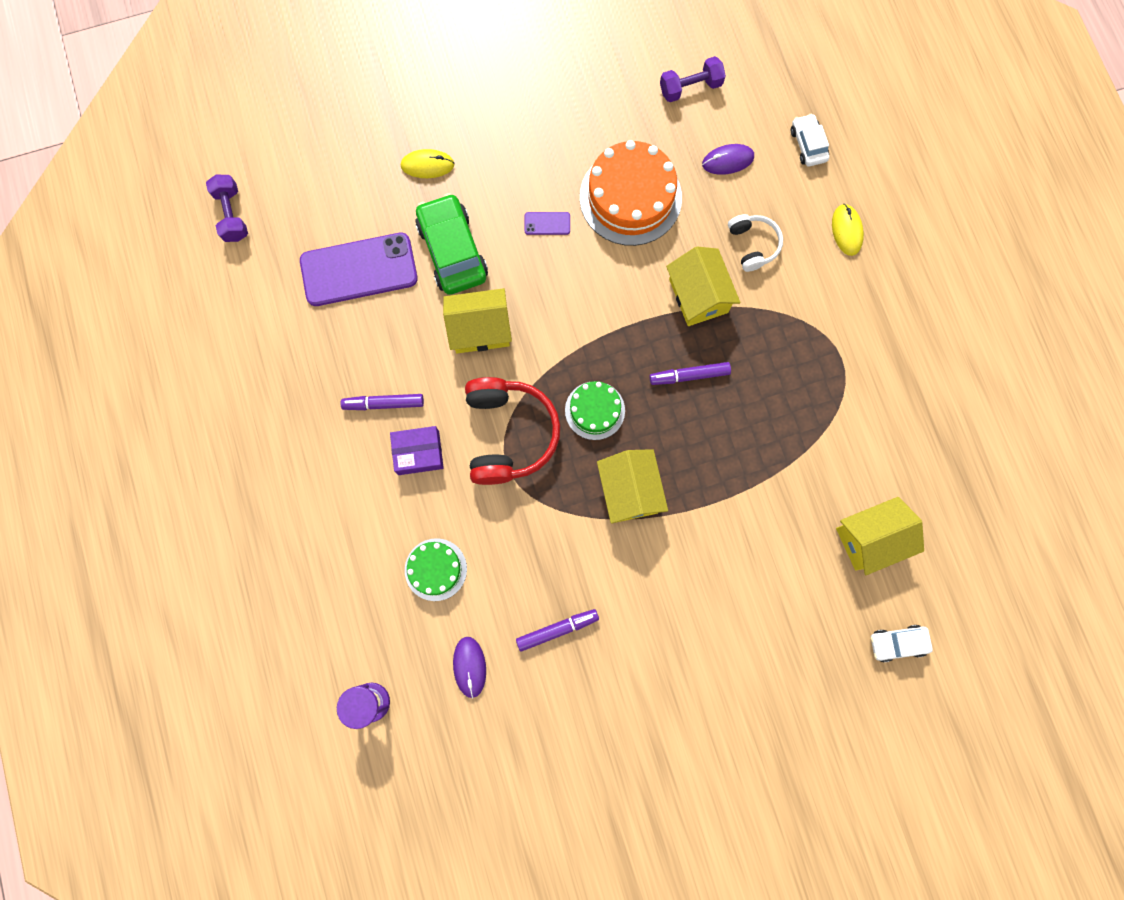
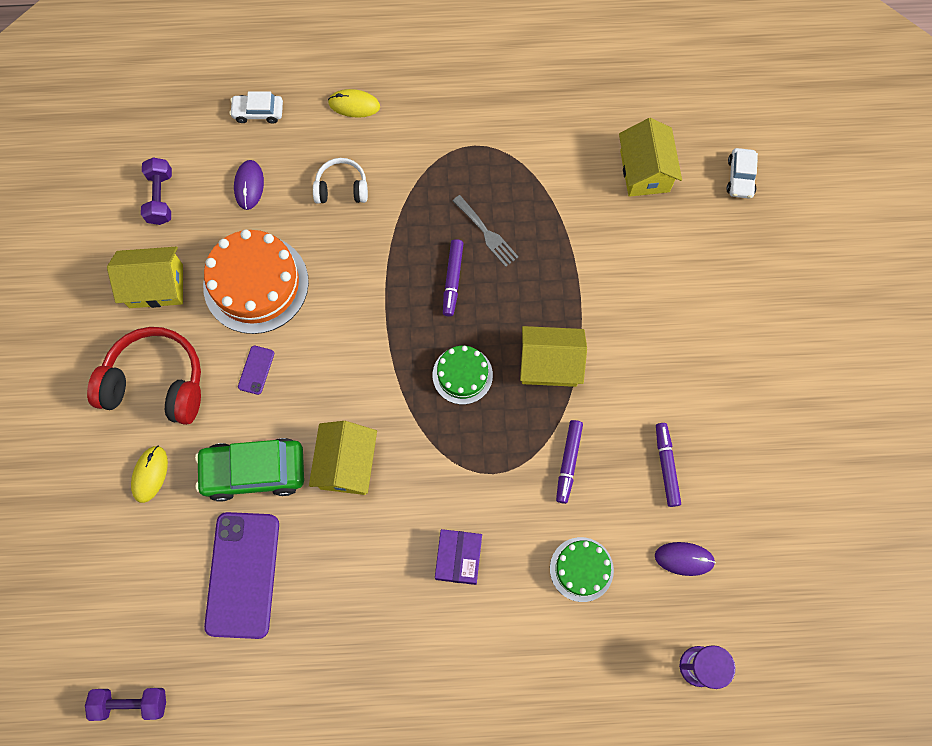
camera: 75 degrees left, 5 degrees down
(383, 403) = (397, 582): purple marker -> purple marker (568, 462)
(508, 434) = (463, 463): red headphones -> red headphones (156, 383)
(698, 296) = (376, 250): yellow house -> yellow house (156, 286)
(748, 395) = (487, 233): none -> grey fork

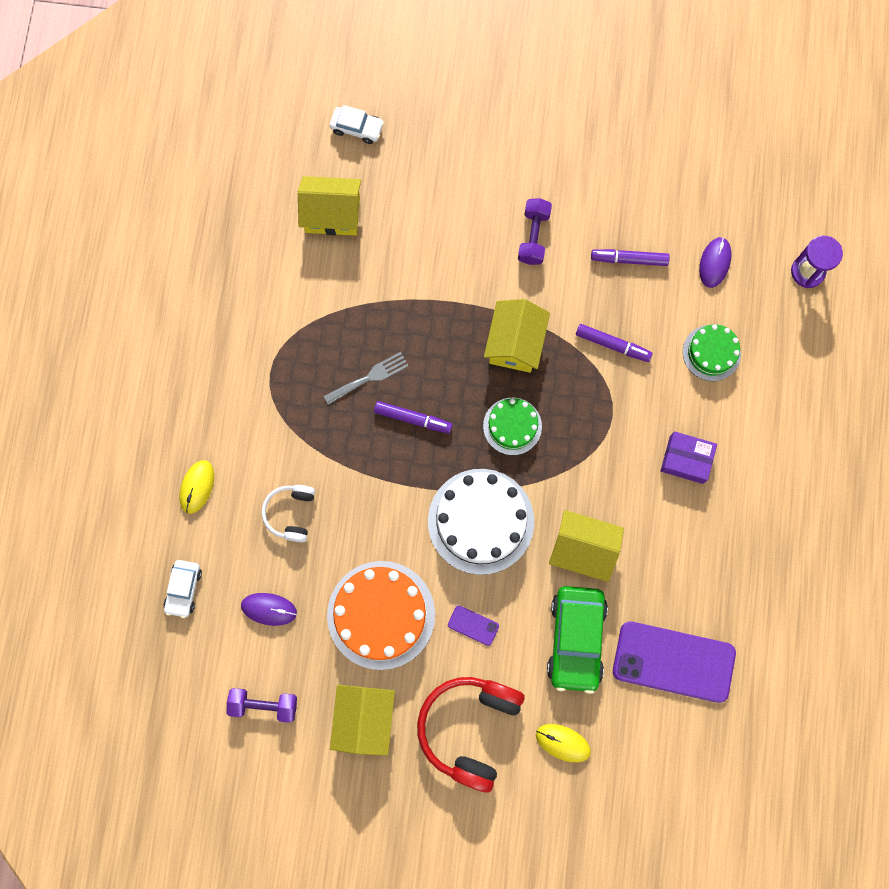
camera: 80 degrees left, 5 degrees up
(131, 703) = (777, 779): purple dumbbell -> purple dumbbell (533, 236)
(360, 360) = (481, 521): none -> white cake

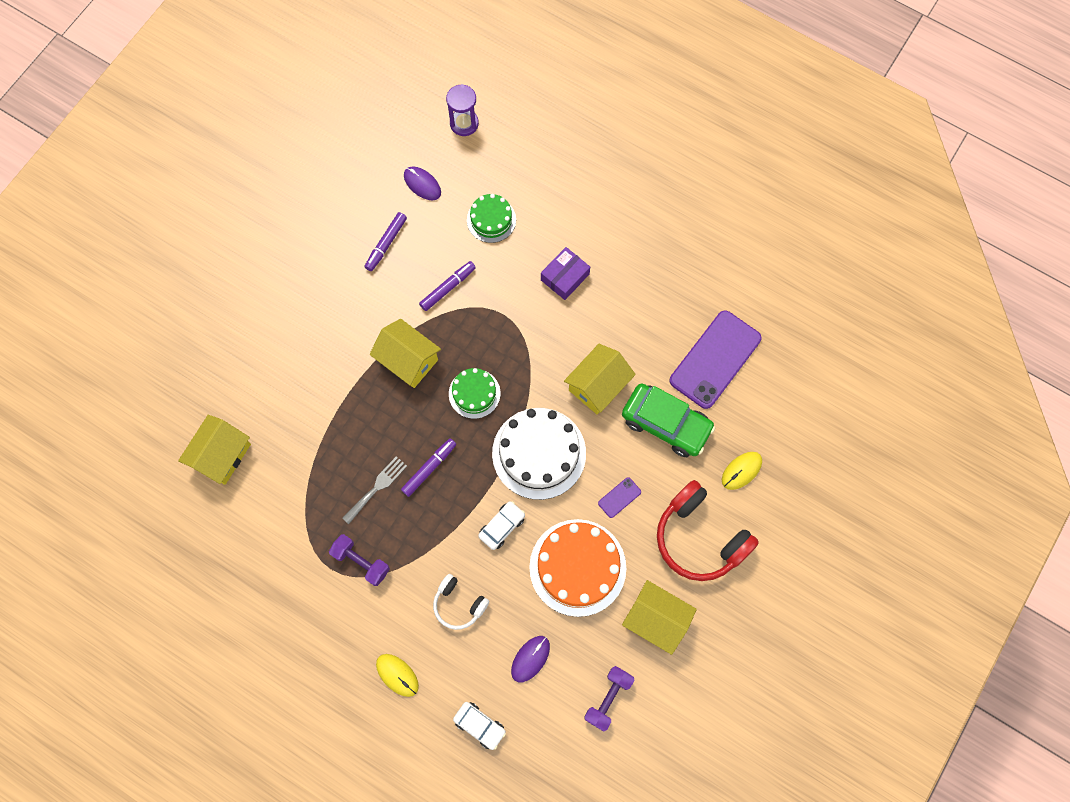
camera: 65 degrees left, 5 degrees down
(357, 128) = (158, 401): white car -> white car (502, 526)
(370, 377) = (377, 487): grey fork -> grey fork turned 45 degrees clockwise
(533, 236) = (328, 306): purple dumbbell -> purple dumbbell (361, 562)

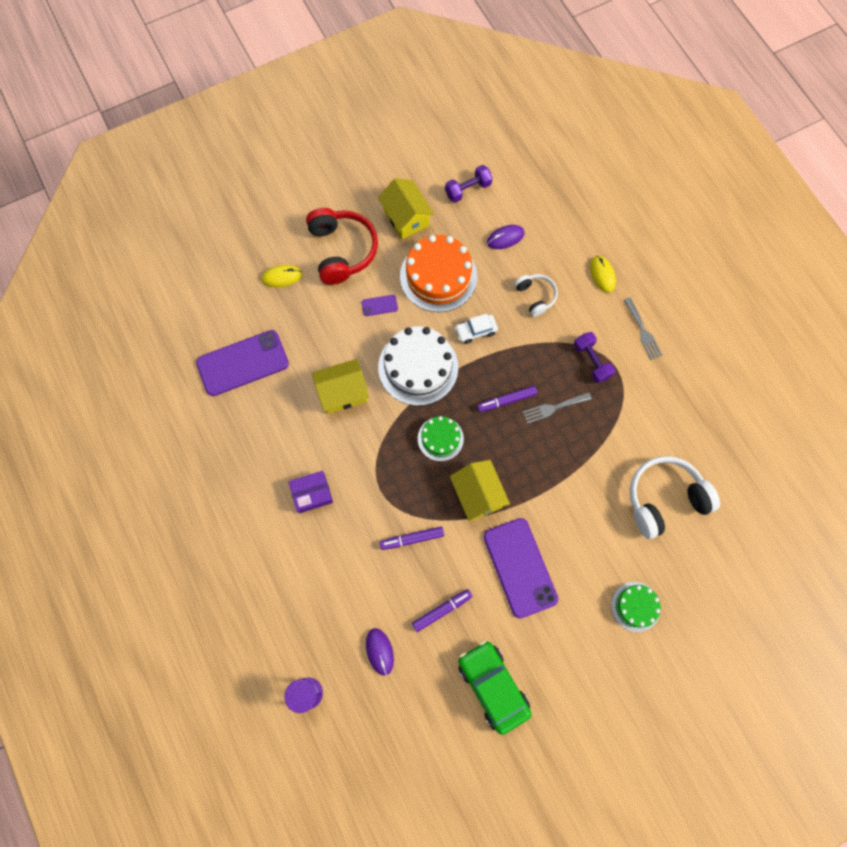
camera: 150 degrees left, 0 degrees up
(222, 455) = (664, 499): yellow house -> white headphones
(320, 629) = (643, 331): none -> grey fork
(334, 317) = (520, 567): none -> purple phone
(480, 725) = (562, 217): white car -> none
(491, 220) = (340, 580): green cake -> green cake (635, 606)
(666, 423) = (311, 337): green car -> green car (492, 686)

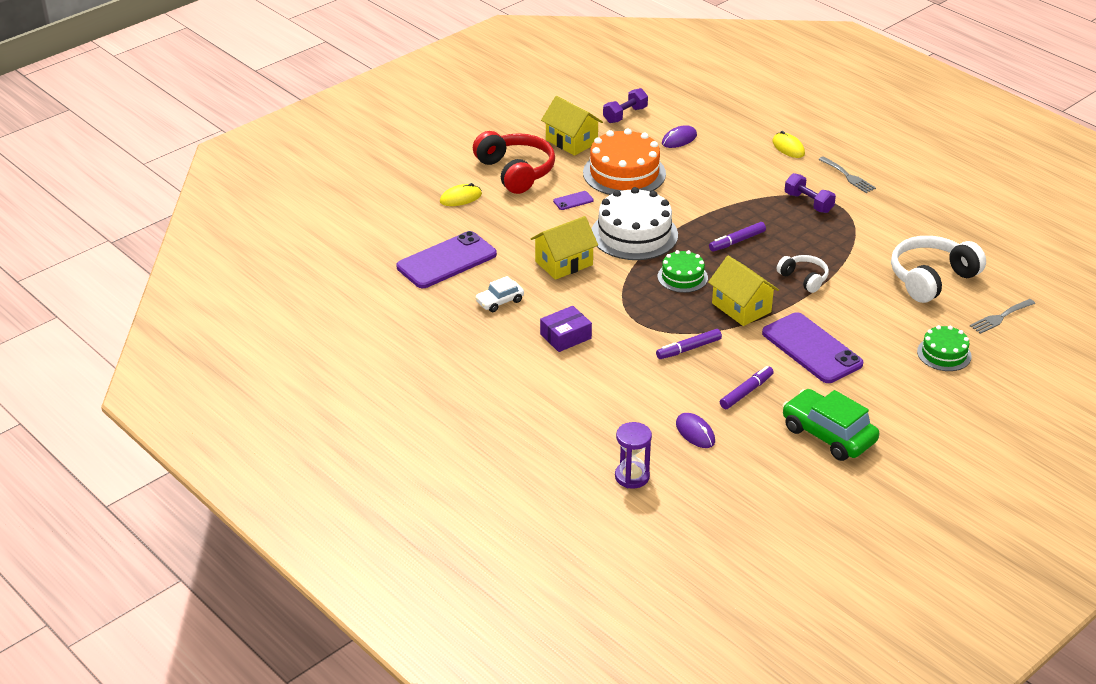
camera: 15 degrees left, 35 degrees down
(475, 331) = (681, 202): white car -> white car (500, 301)
(535, 296) = (729, 171): white headphones -> white headphones (804, 278)
(553, 408) = (787, 238): grey fork -> grey fork (1000, 317)

